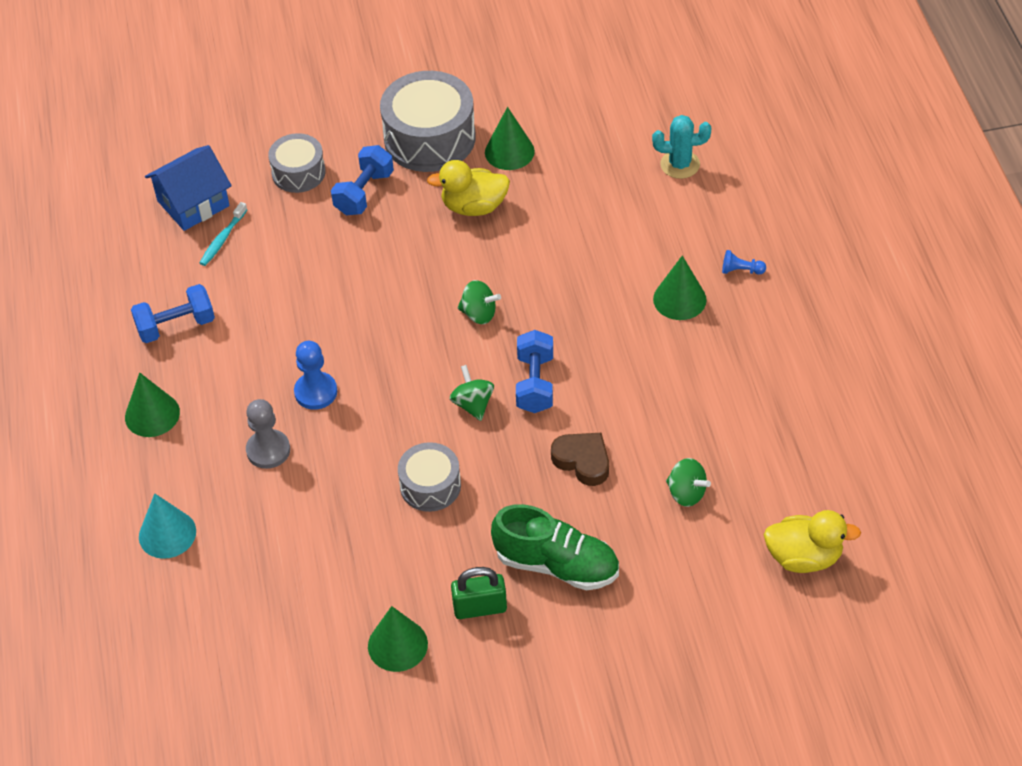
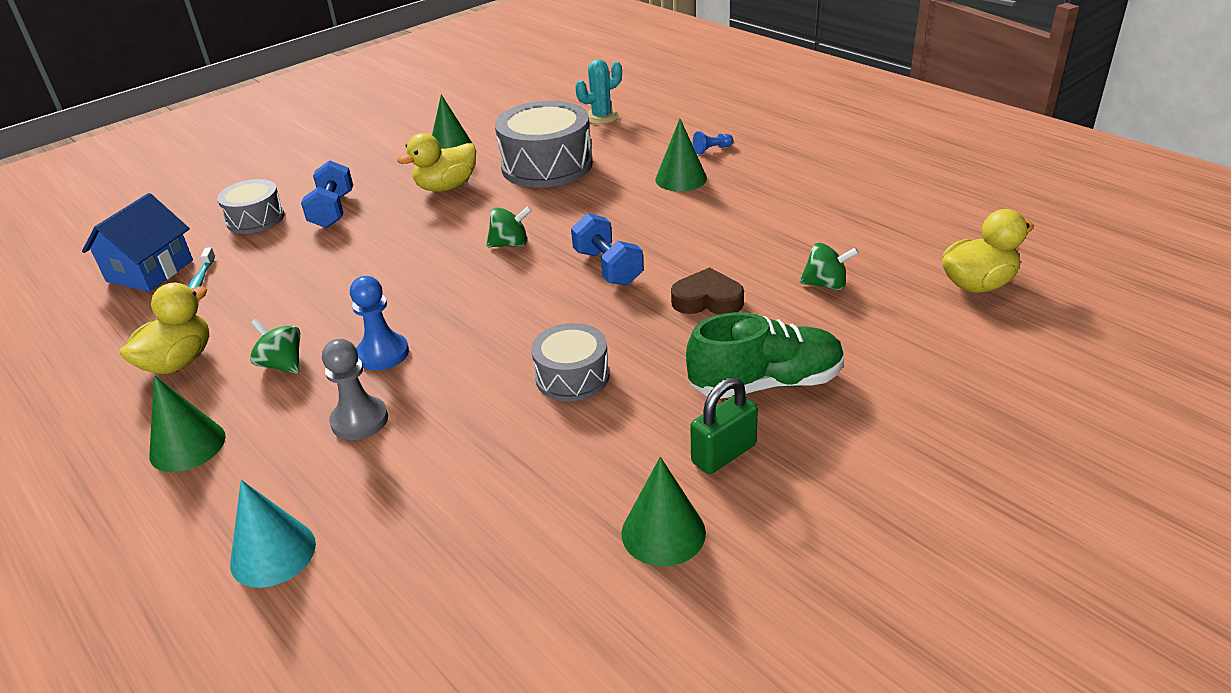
camera: 30 degrees left, 15 degrees down
(176, 326) = (179, 362): blue dumbbell -> yellow duck
(429, 138) = (371, 164): grey drum -> grey drum (547, 165)
(473, 404) = (560, 302): green spinning top -> green spinning top (282, 364)

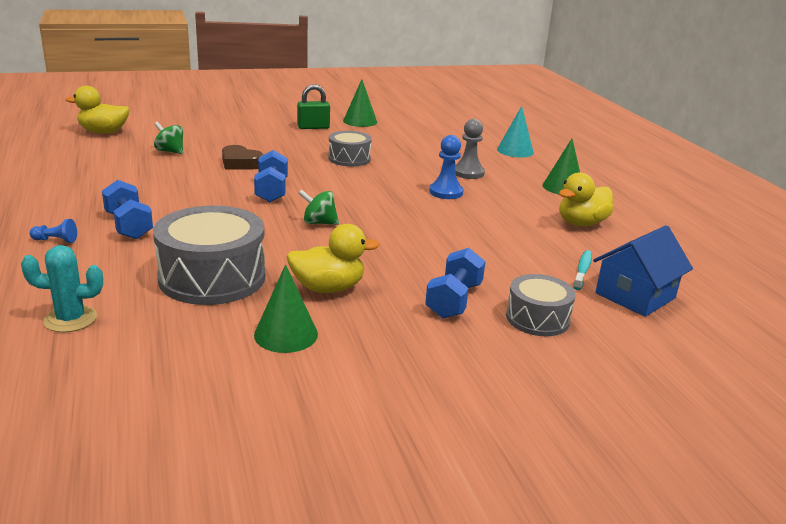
camera: 160 degrees left, 10 degrees down
(282, 364) = (510, 204): green spinning top -> none
(681, 179) = (128, 226): green cone -> blue dumbbell
(765, 383) = (265, 135): green shoe -> none

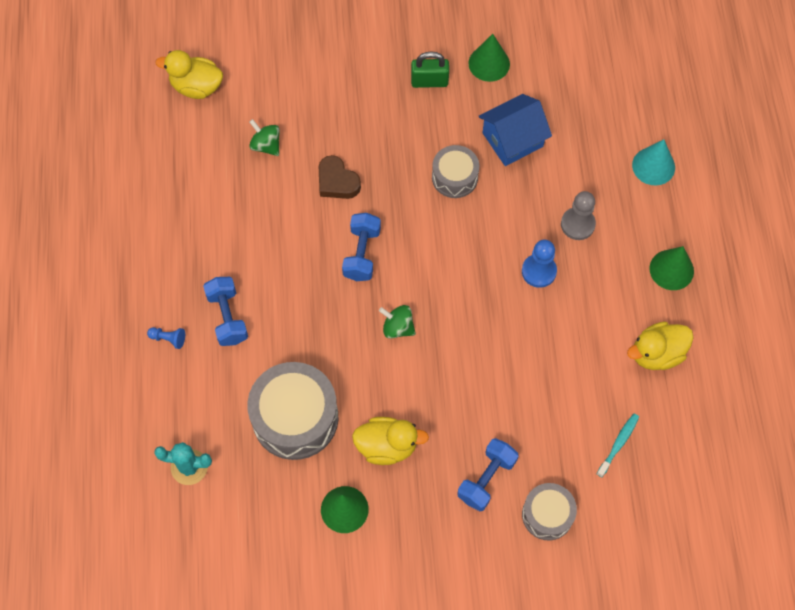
camera: 15 degrees right, 40 degrees up
(635, 296) = (647, 491): blue house -> blue house (512, 140)

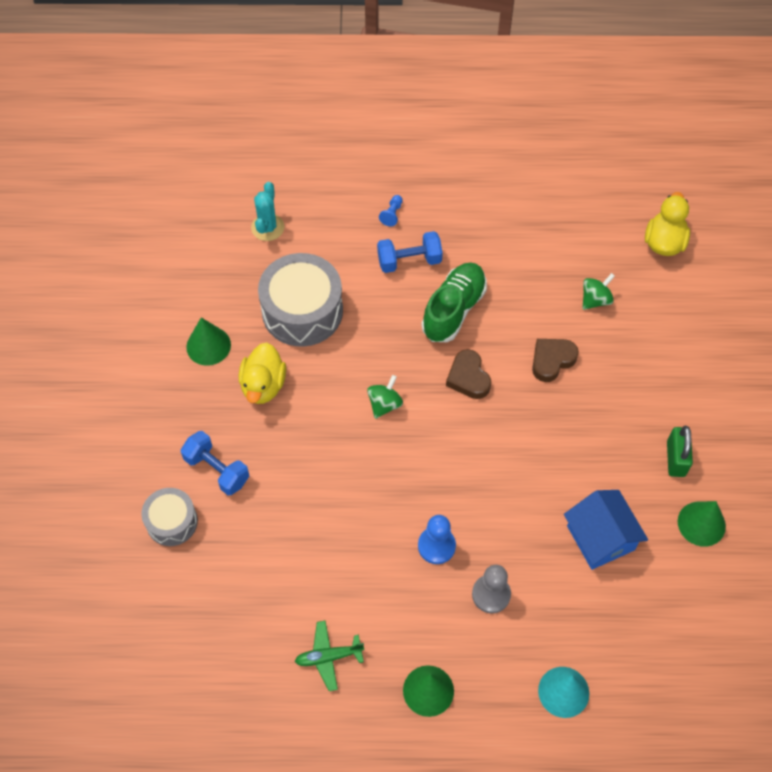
camera: 95 degrees right, 5 degrees down
(285, 271) = (453, 310): none -> green shoe
(362, 254) = (468, 378): blue dumbbell -> brown heart
(454, 177) = (554, 473): grey drum -> none
(618, 444) = (233, 601): turquoise toothbrush -> none
(656, 354) = (328, 657): yellow duck -> green plane

